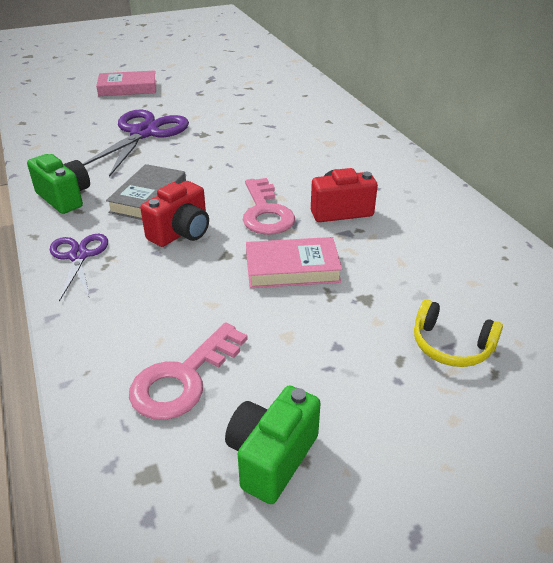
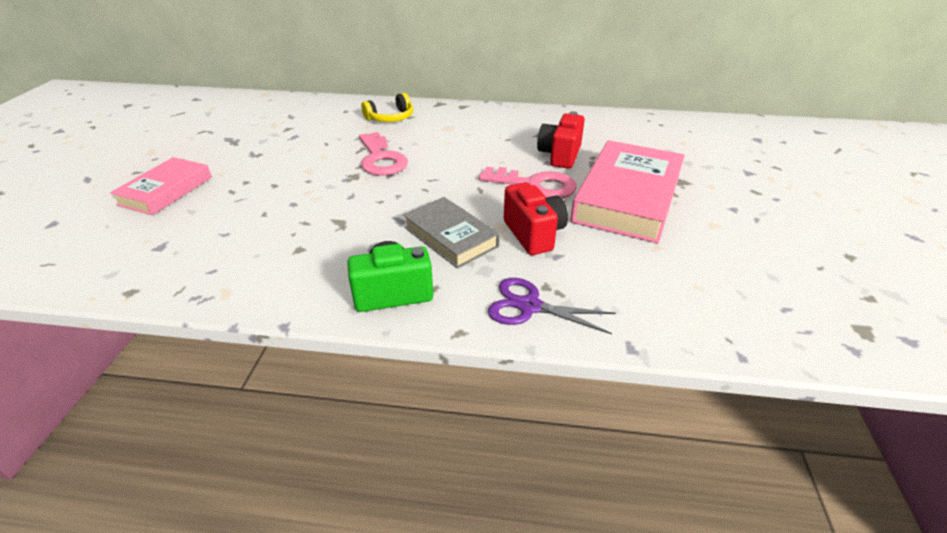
camera: 60 degrees left, 0 degrees up
(144, 133) = (303, 207): purple scissors -> none
(183, 378) = (753, 285): pink key -> pink key (381, 159)
(271, 457) = (848, 268): green camera -> none
(292, 268) = (627, 197): pink book -> pink book, size x1.70
(451, 345) = (746, 170): yellow headphones -> yellow headphones (390, 118)

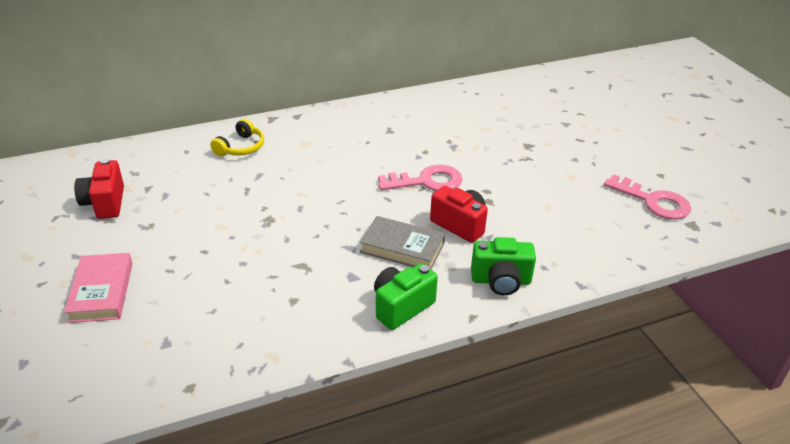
camera: 30 degrees left, 0 degrees up
(381, 159) = (276, 194): pink key -> pink key (653, 201)
(529, 306) = (501, 281): purple scissors -> green camera
(560, 155) = (423, 147): red camera -> red camera (105, 203)
(627, 197) = (500, 171): pink book -> none

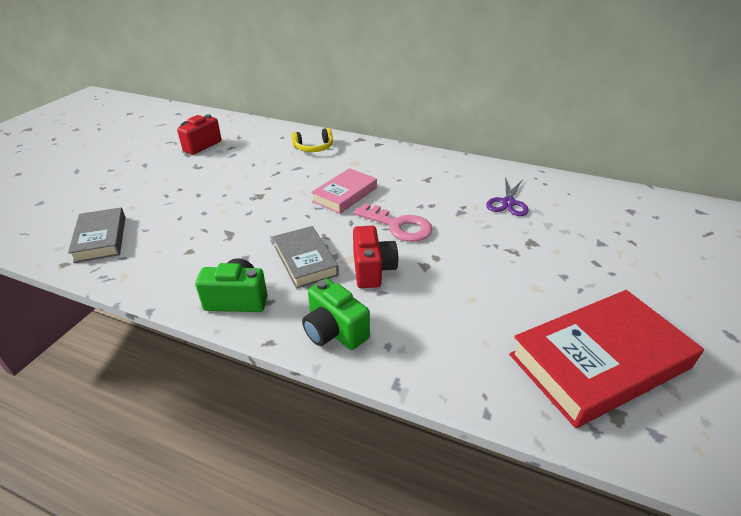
camera: 45 degrees right, 0 degrees up
(101, 292) = (122, 188): pink book -> pink book (345, 194)
(182, 345) = (101, 238): none -> grey book
(474, 122) = (508, 203): none -> purple scissors
(653, 201) = (599, 361): pink key -> red book

